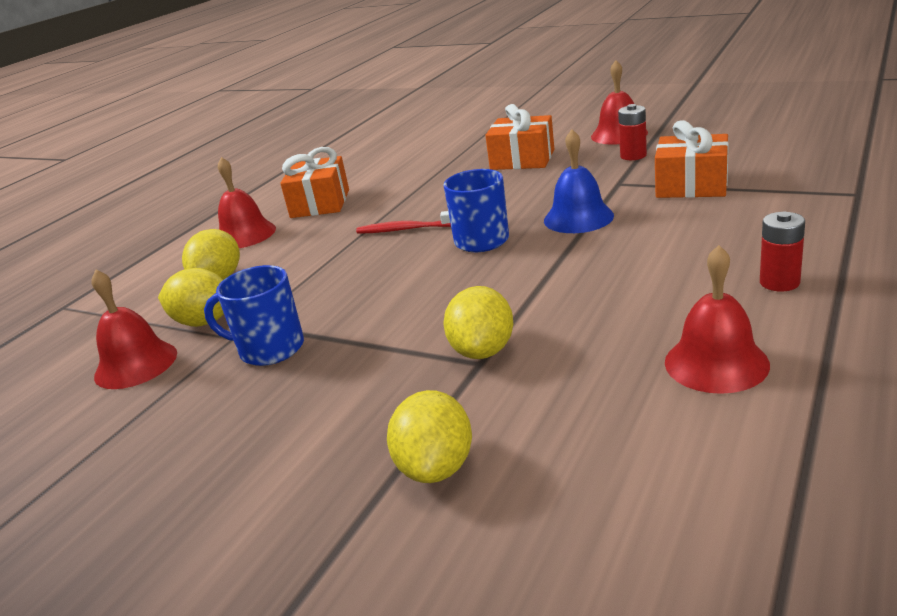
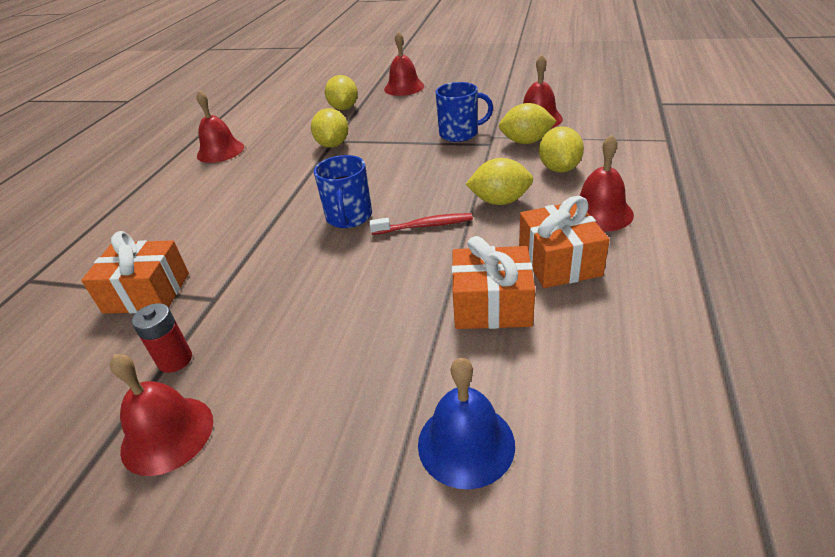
camera: 165 degrees right, 10 degrees up
(252, 535) = (404, 87): none -> red bell
(316, 248) = (500, 201): none -> yellow lemon
(522, 160) = (320, 358): orange gift -> orange gift (491, 305)
(578, 218) = (265, 245): blue bell -> blue bell (466, 443)
(779, 282) = (159, 194): red battery -> none

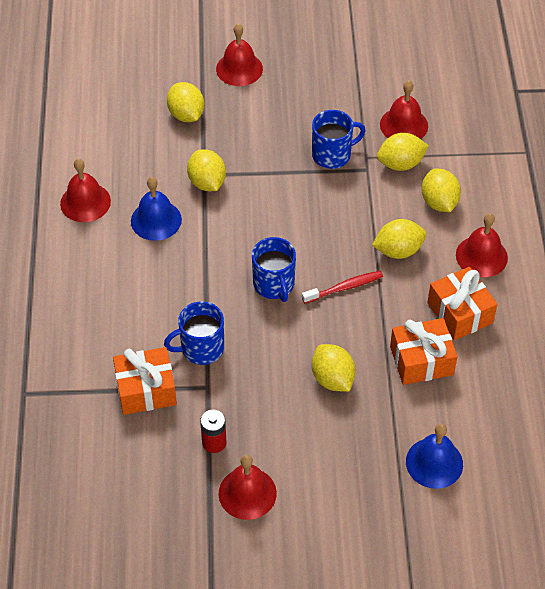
camera: 20 degrees left, 15 degrees up
(235, 262) = (201, 348): none -> blue mug
(270, 165) = (156, 220): none -> blue bell
(365, 310) = (332, 379): none -> yellow lemon

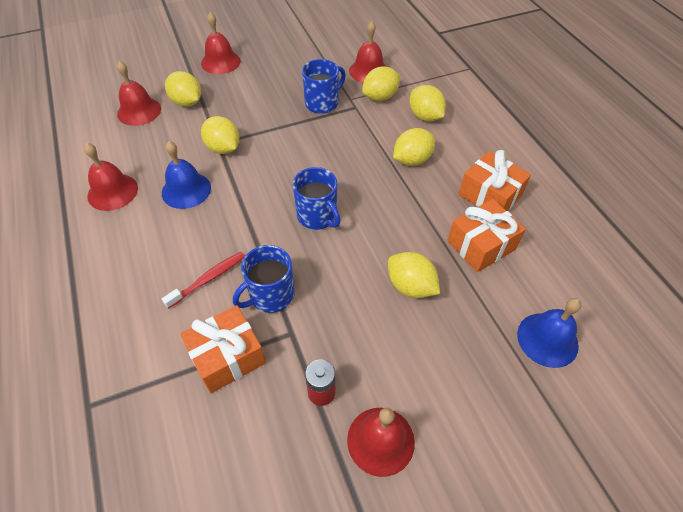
camera: 20 degrees left, 0 degrees up
(344, 287) = (381, 201): red toothbrush -> red toothbrush (208, 279)
(481, 256) = (481, 147): red bell -> red bell (139, 111)

